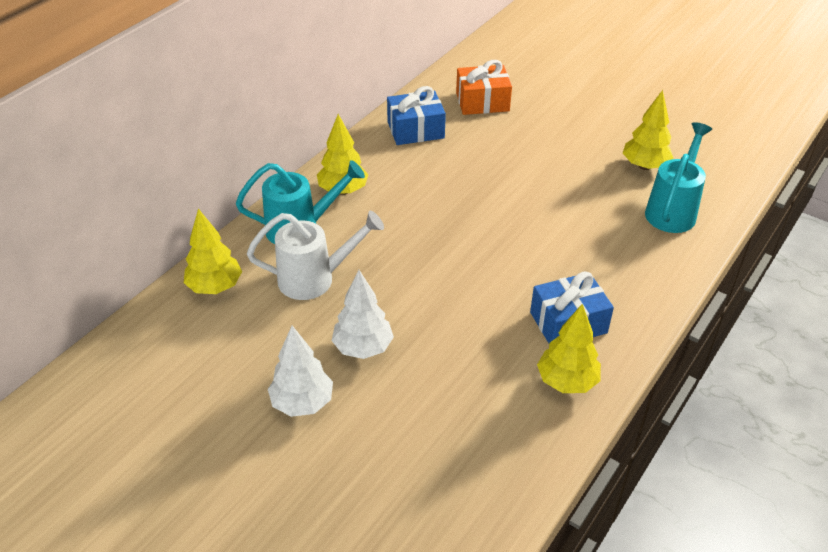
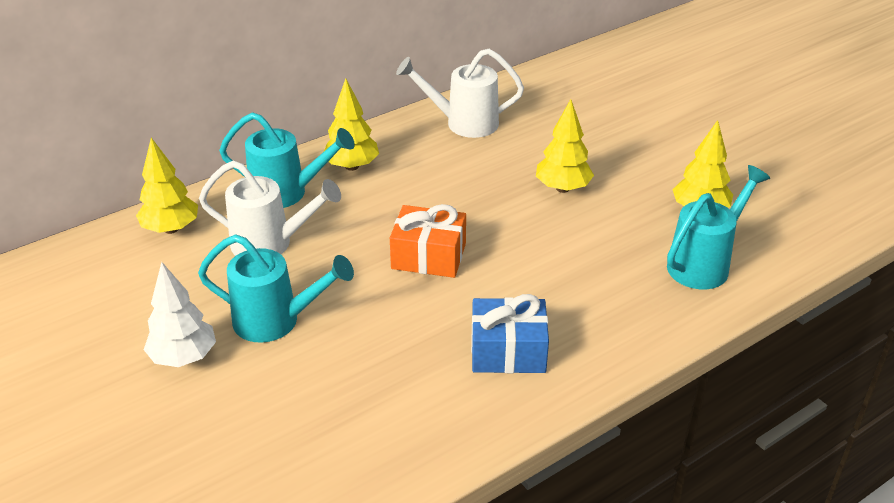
camera: 20 degrees right, 5 degrees down
(363, 348) = (276, 321): white tree -> turquoise watering can
(415, 130) = (464, 123): blue gift -> white watering can
(482, 102) = (554, 109): orange gift -> orange gift (428, 256)
(567, 382) = (468, 410): yellow tree -> yellow tree (563, 188)

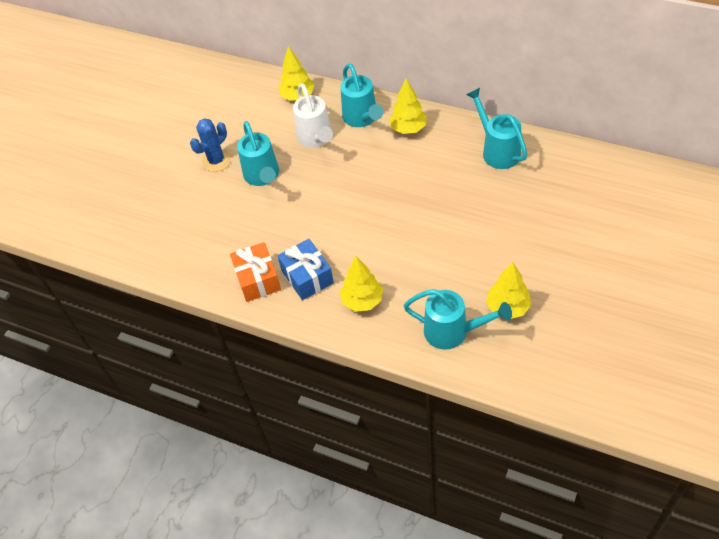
camera: 65 degrees right, 15 degrees up
(184, 357) = (216, 161): white tree -> blue cactus
(428, 256) = (357, 205): orange gift -> orange gift (257, 279)
(464, 123) = (497, 150): white watering can -> turquoise watering can
(563, 188) = (471, 230): yellow tree -> yellow tree (362, 301)

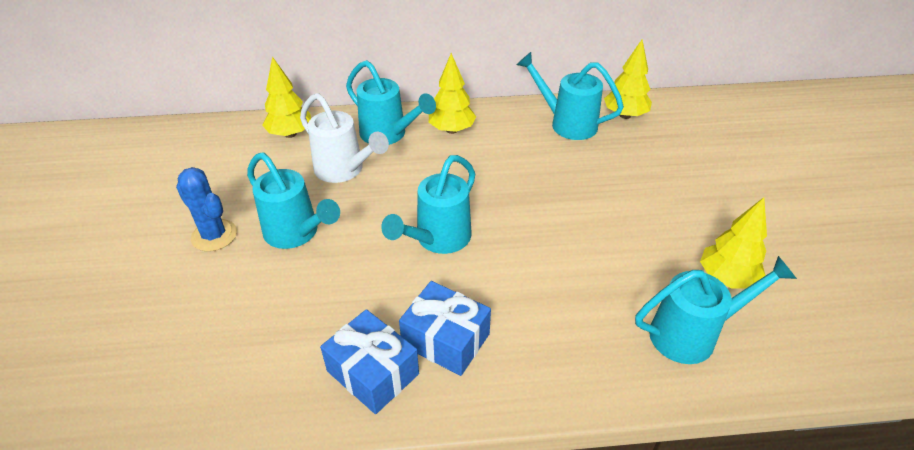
camera: 35 degrees left, 10 degrees down
(216, 161) = (214, 235): blue cactus -> blue cactus turned 60 degrees counterclockwise
(257, 279) = (372, 373): orange gift -> blue gift
(344, 211) = (438, 239): none -> turquoise watering can
(362, 301) = (546, 342): yellow tree -> yellow tree (625, 115)

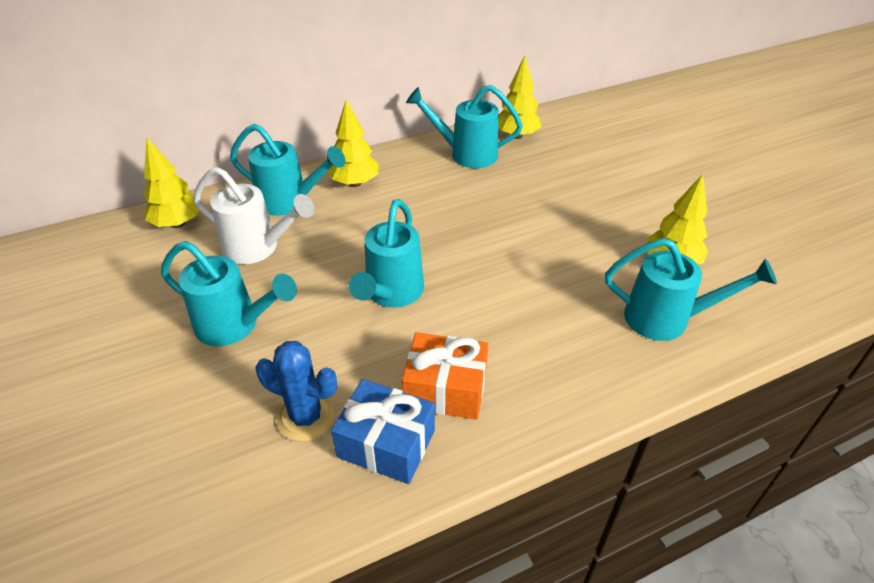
camera: 20 degrees left, 0 degrees up
(214, 235) = (137, 352): blue cactus -> blue cactus (306, 417)
(445, 340) = (445, 389): blue gift -> orange gift
(692, 334) = (666, 319): turquoise watering can -> turquoise watering can turned 45 degrees clockwise

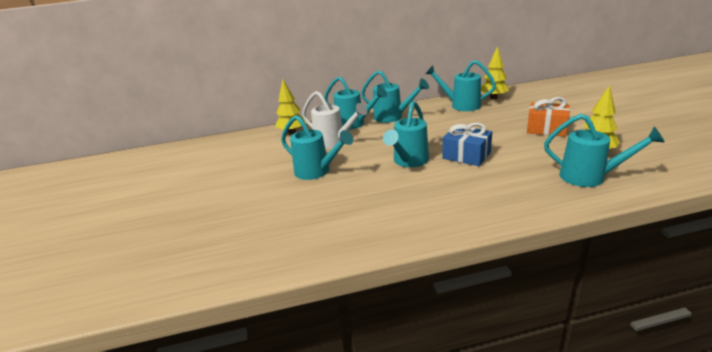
camera: 15 degrees right, 15 degrees down
(306, 417) = (352, 210): blue cactus -> none
(355, 183) = (392, 117): yellow tree -> turquoise watering can
(386, 444) = (398, 223): blue gift -> blue gift (466, 155)
(445, 389) = (437, 202): orange gift -> orange gift (546, 129)

